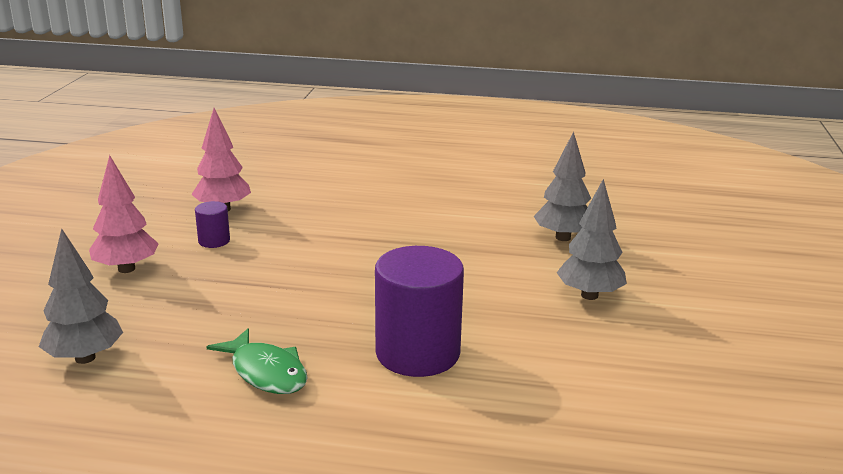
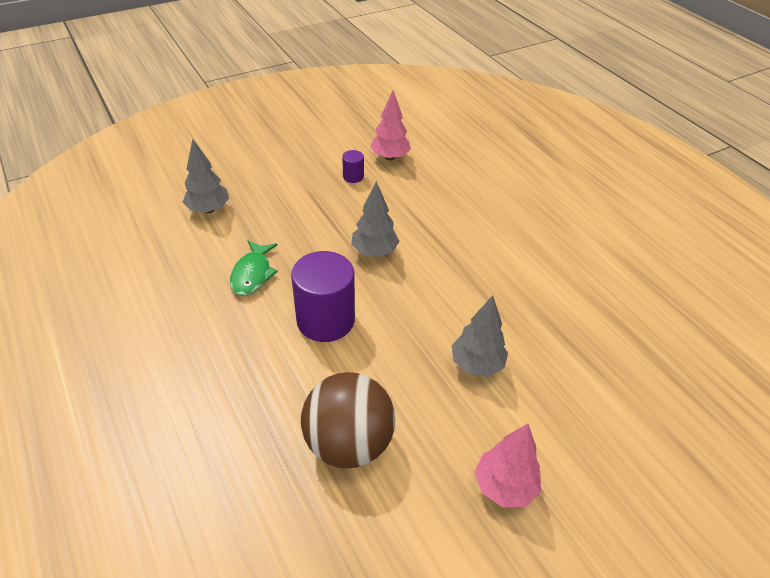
camera: 50 degrees right, 20 degrees up
(126, 269) = (293, 168): pink tree -> pink tree (504, 486)
(563, 237) = (541, 313): grey tree -> grey tree (374, 252)
(616, 413) = (348, 443): none -> brown ball

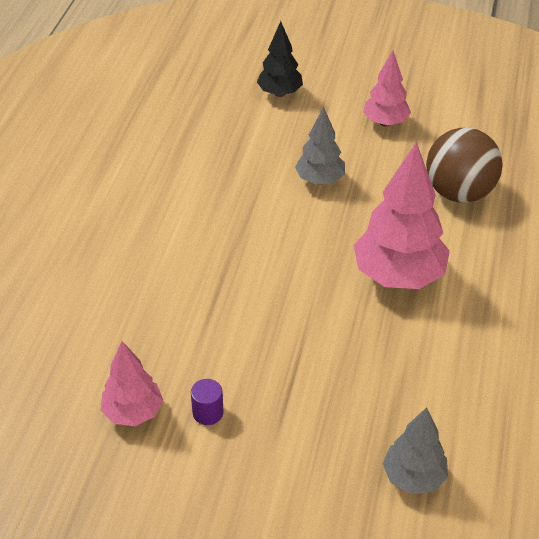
camera: 135 degrees left, 0 degrees up
(252, 274) = (426, 359): green fish -> none
(325, 320) = (398, 276): purple cylinder -> pink tree
(374, 252) = (291, 308): grey tree -> none
(638, 442) = (279, 93): none -> black tree

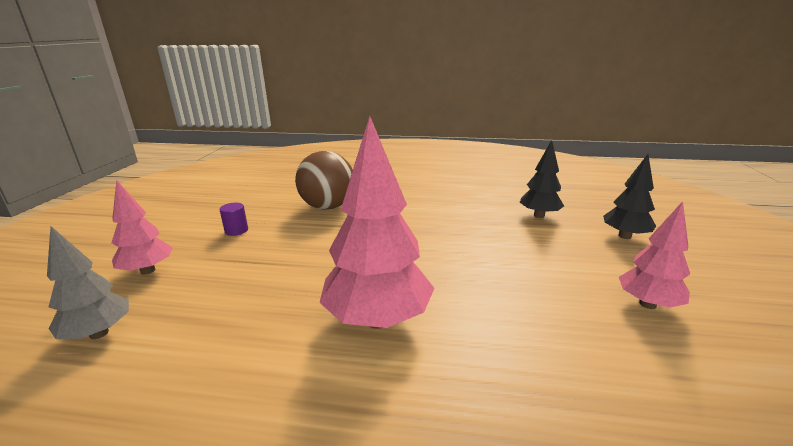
camera: 85 degrees right, 20 degrees down
(133, 413) = (249, 208): pink tree -> pink tree (148, 270)
(222, 134) = (539, 215): none -> black tree
(320, 180) = (509, 263): grey tree -> none
(459, 192) = (554, 376): brown ball -> brown ball (328, 206)

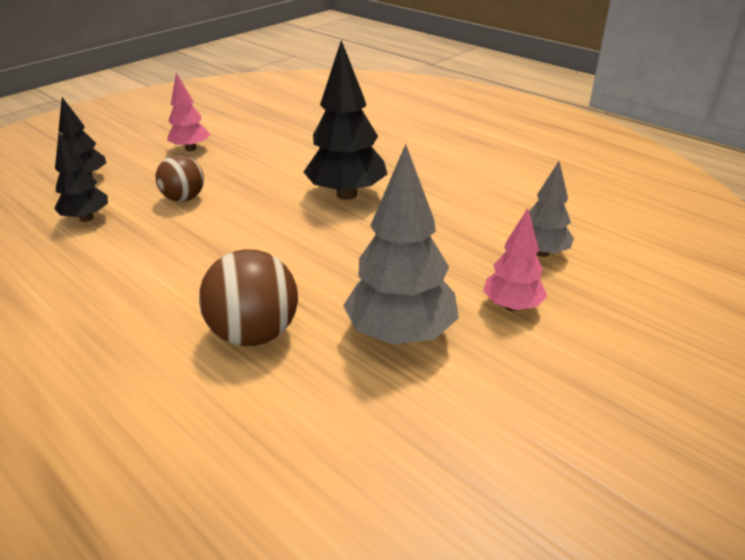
camera: 145 degrees left, 10 degrees up
(236, 230) = (400, 334): purple cylinder -> grey tree
(378, 319) = (347, 194): pink tree -> black tree
(515, 251) = (184, 198): none -> brown ball

